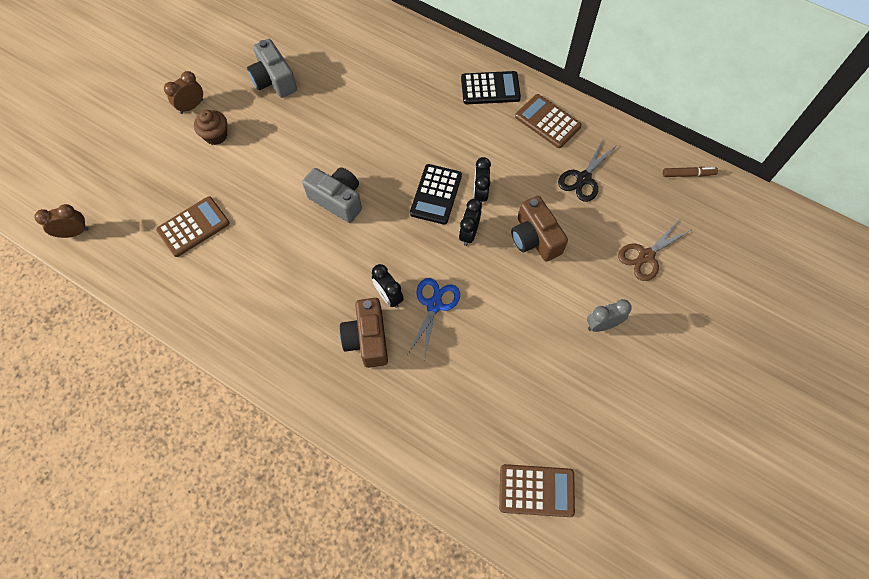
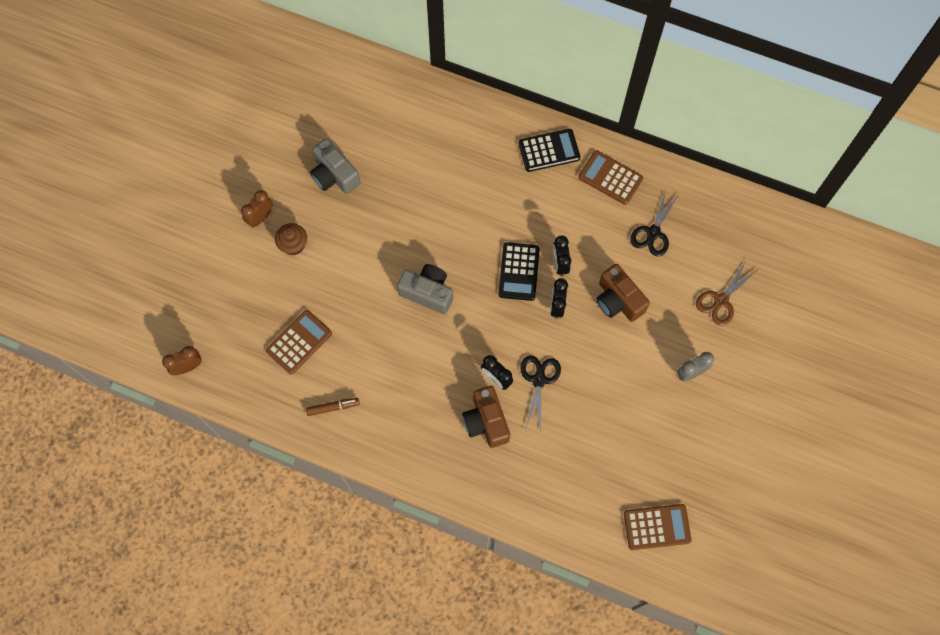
camera: 10 degrees left, 5 degrees up
(434, 305) = (539, 380): blue scissors -> black scissors
(688, 174) = (749, 212): brown marker -> brown marker (333, 407)

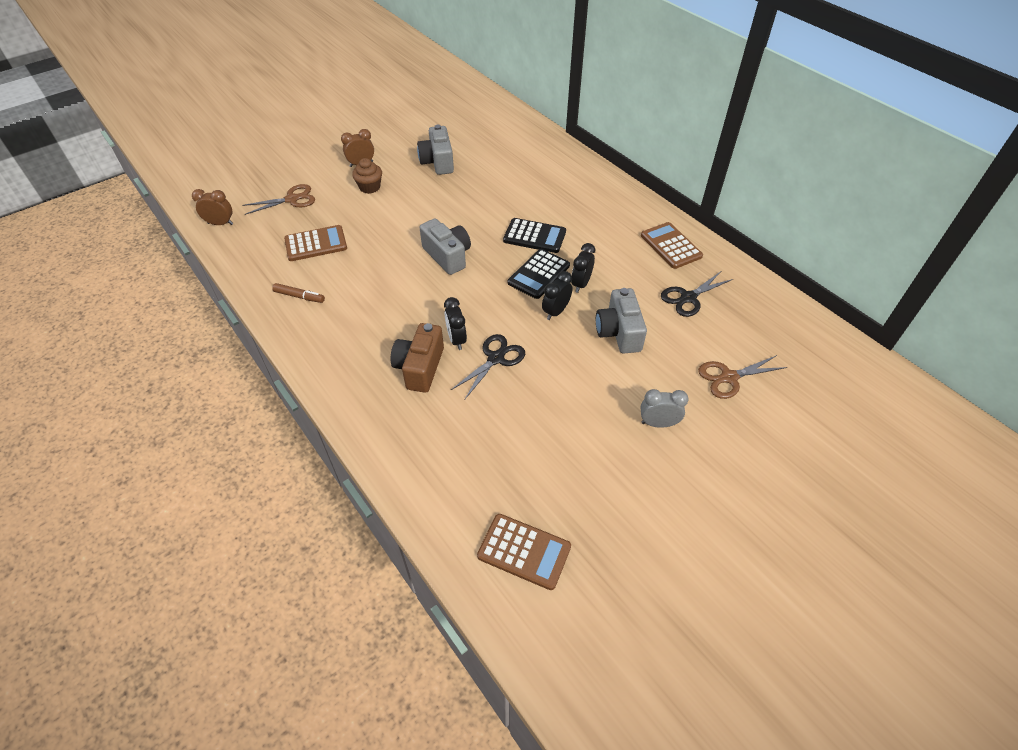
camera: 30 degrees right, 20 degrees down
(230, 300) = (292, 199): none -> brown scissors
(549, 151) = (626, 209): black calculator -> black calculator (534, 236)
(618, 300) = (619, 332): brown camera -> grey camera

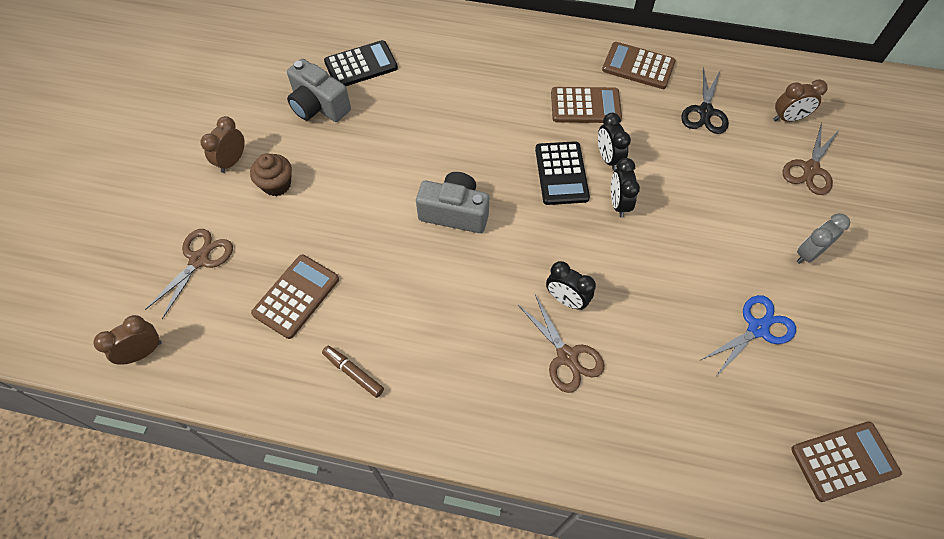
camera: 40 degrees left, 10 degrees up
(299, 296) = (353, 373): brown marker -> brown marker turned 120 degrees counterclockwise
(420, 367) = (567, 357): brown camera -> brown scissors
(496, 358) = (621, 292): black scissors -> none
(534, 236) = (512, 133): black calculator -> black calculator (361, 65)
(562, 438) = (757, 328): none -> blue scissors
(602, 248) = (585, 106): none -> brown calculator
(619, 332) = (690, 186): grey camera -> none
(751, 338) = (788, 118): none -> brown clock

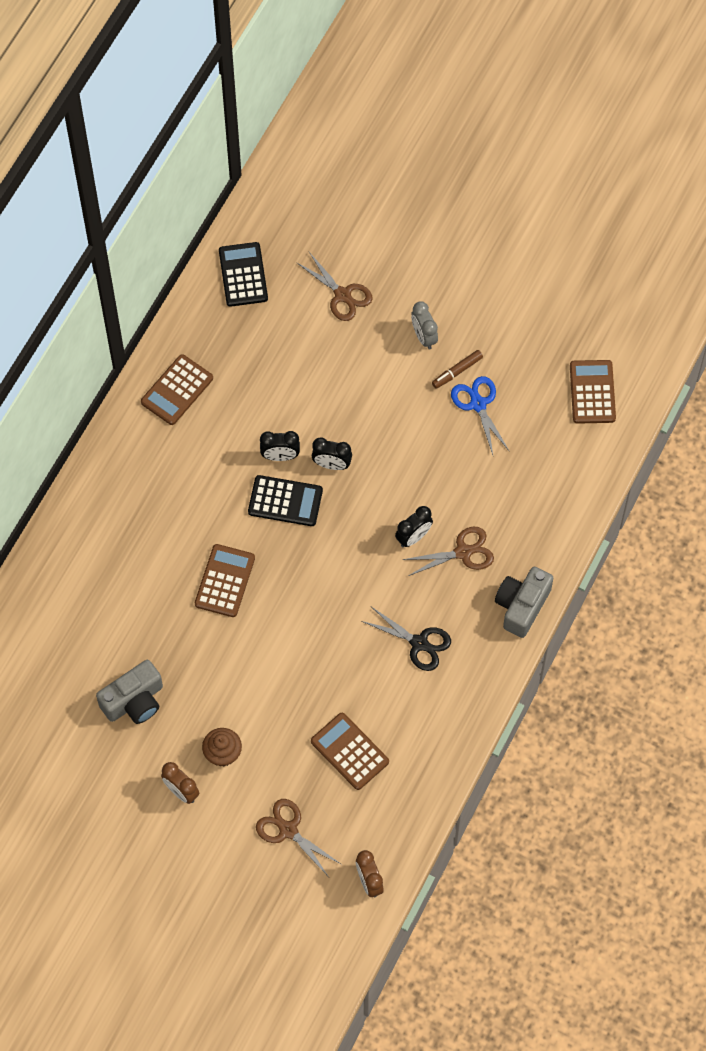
camera: 75 degrees left, 5 degrees up
(353, 373) = (433, 716): brown marker -> brown marker (457, 371)
(361, 65) = (90, 651): black calculator -> black calculator (243, 275)
(455, 212) = (301, 603): grey camera -> grey camera (522, 606)
(585, 106) = (212, 455): brown calculator -> brown calculator (225, 581)
(705, 112) = (252, 353): black scissors -> black scissors (419, 643)
(788, 118) = (282, 287): brown clock -> none

